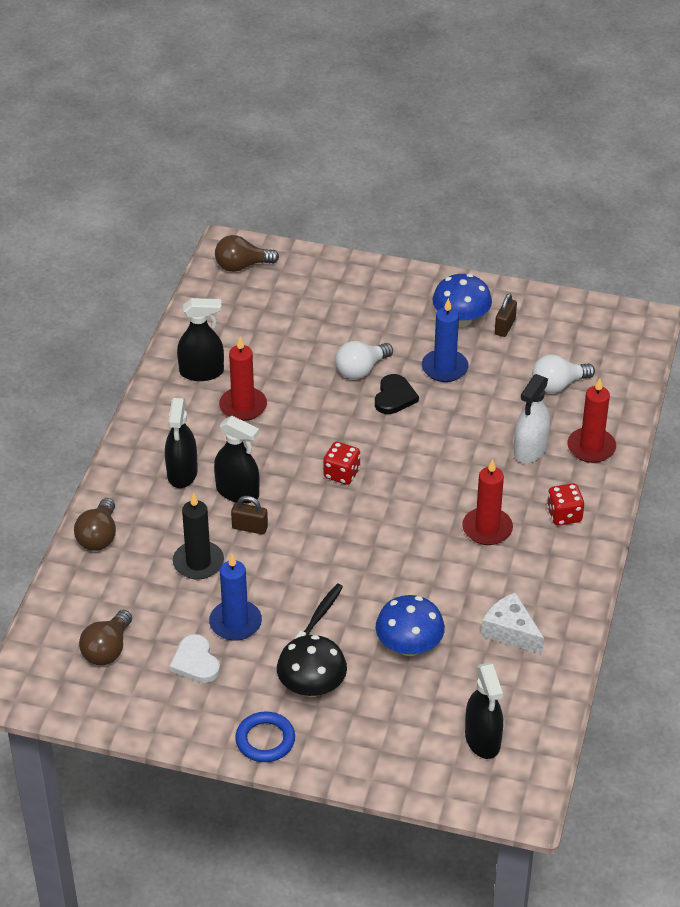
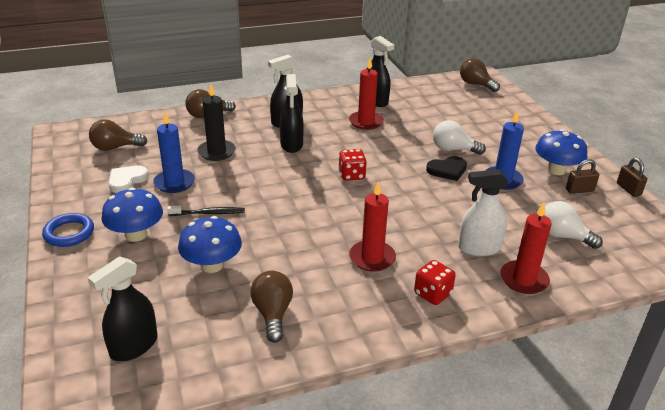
camera: 55 degrees right, 10 degrees down
(250, 527) = (265, 159): brown padlock -> brown padlock (628, 189)
(312, 686) = (136, 235): black mushroom -> blue mushroom
(510, 631) = (272, 314): white cheese -> brown light bulb

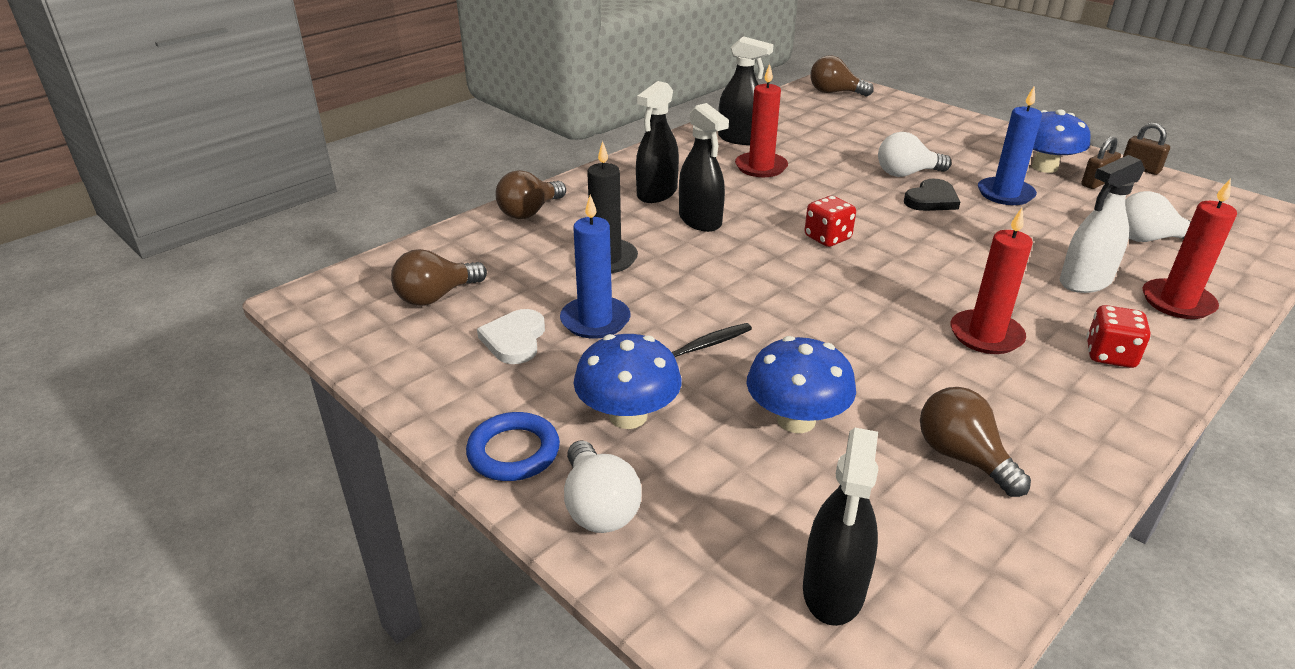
camera: 25 degrees left, 0 degrees up
(77, 270) = (598, 507): none -> white light bulb

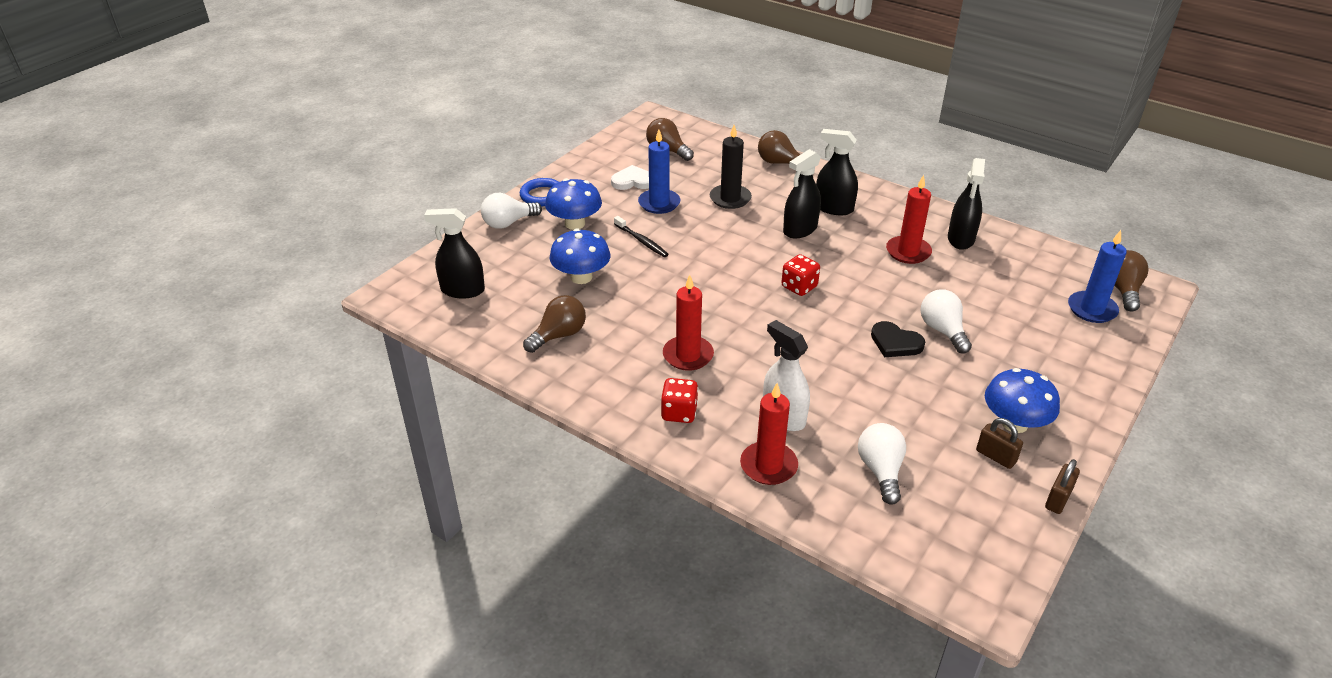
camera: 80 degrees right, 5 degrees up
(1005, 194) = (932, 389): blue candle -> blue candle (1092, 309)

